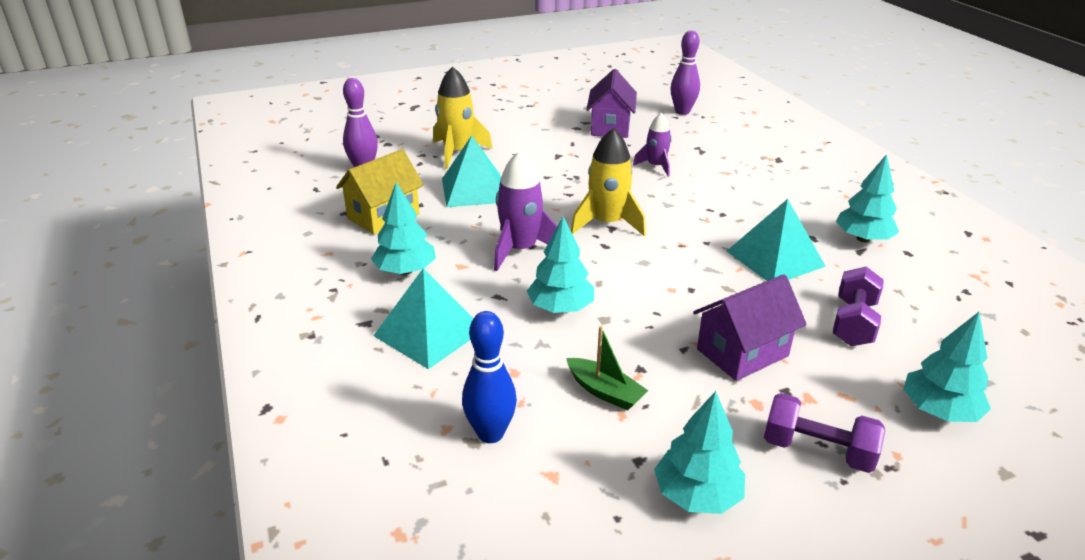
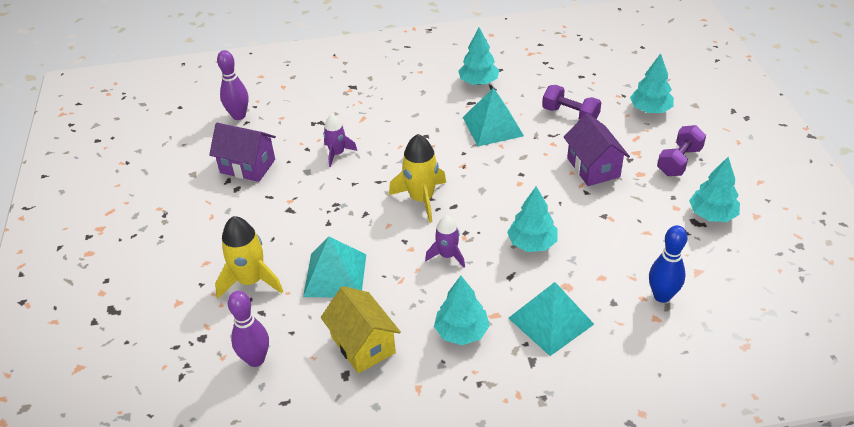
camera: 75 degrees left, 10 degrees up
(520, 250) = (447, 255): purple rocket -> purple rocket, size x0.63
(605, 392) = (625, 236): green boat -> none

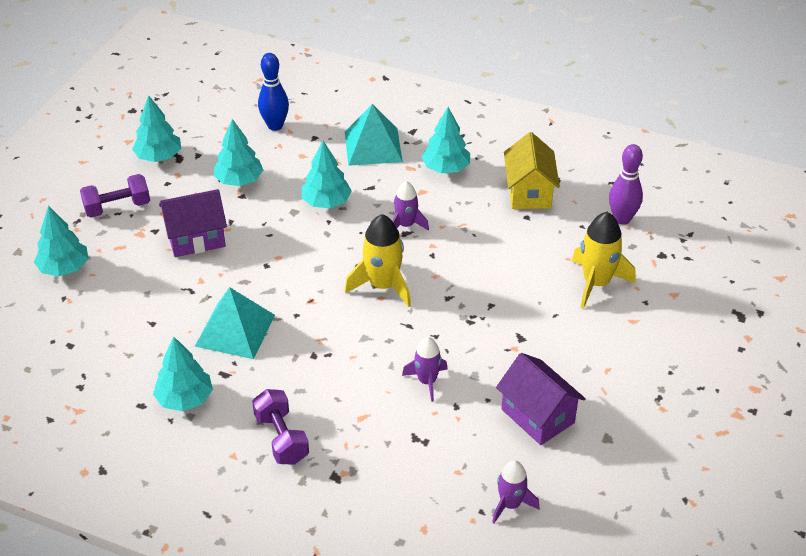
camera: 150 degrees left, 0 degrees up
(239, 116) = (510, 504): purple bowling pin -> purple rocket
(335, 275) = (516, 254): turquoise pyramid -> none
(570, 115) = (144, 303): purple dumbbell -> purple dumbbell (281, 438)
(593, 167) = (196, 239): purple house -> purple house turned 60 degrees clockwise
(623, 227) = (239, 180): none -> turquoise tree

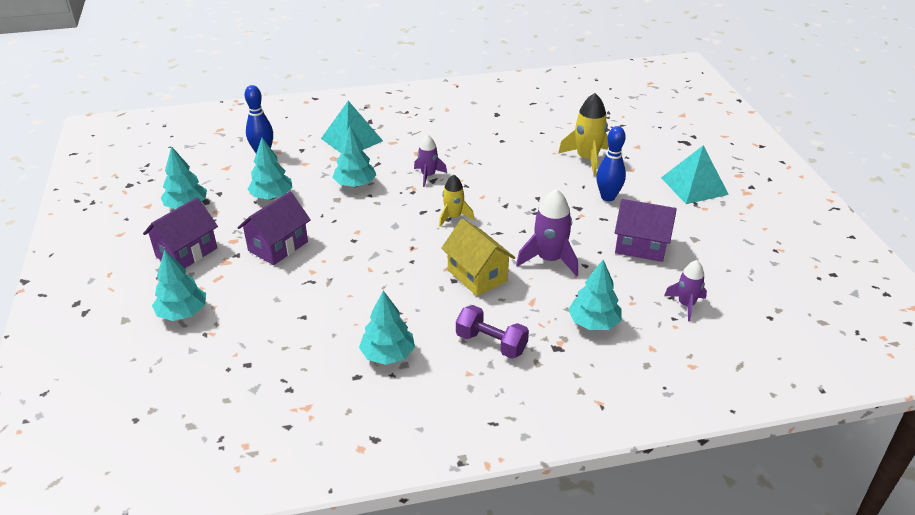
camera: 35 degrees left, 5 degrees down
(117, 207) = (186, 252): purple dumbbell -> purple house
(235, 330) = (376, 291): turquoise pyramid -> turquoise pyramid (694, 186)
(383, 285) = (453, 217): yellow rocket -> yellow rocket, size x0.63
(427, 381) = (549, 259): purple rocket -> purple rocket, size x1.58
(446, 168) = (417, 133): turquoise tree -> turquoise tree (593, 323)
(529, 192) = (488, 127): yellow house -> yellow house (477, 275)
(567, 341) = (608, 197): none -> blue bowling pin
(622, 219) = (561, 119): purple bowling pin -> none

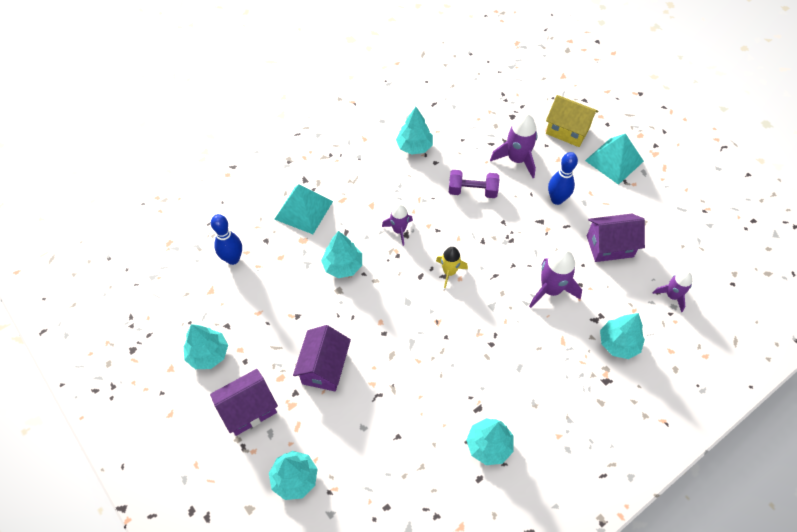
camera: 25 degrees left, 20 degrees up
(186, 252) = (248, 409): purple house -> purple house turned 45 degrees clockwise
(272, 196) = (278, 310): turquoise tree -> turquoise tree (414, 146)
(477, 275) = (506, 331): yellow house -> yellow house (567, 131)
(491, 343) = (558, 398): purple dumbbell -> purple dumbbell (472, 191)
(587, 159) = (516, 159): yellow rocket -> purple rocket

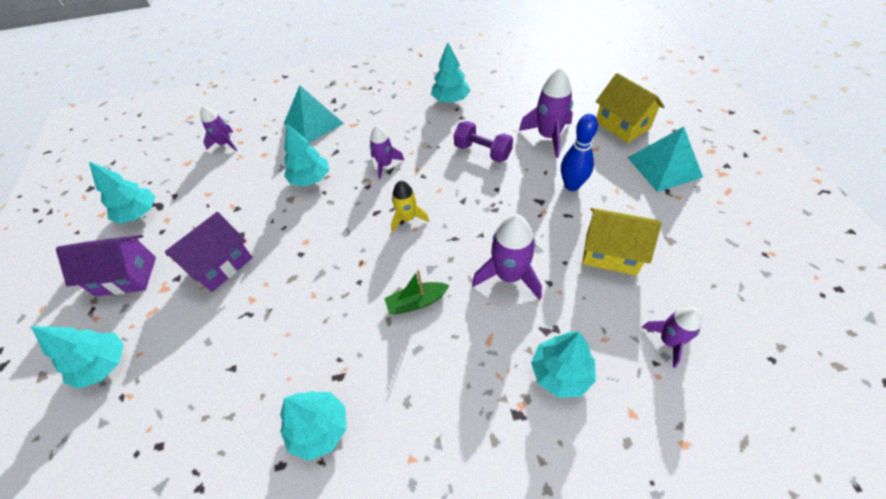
camera: 30 degrees right, 5 degrees down
(233, 259) = (225, 144): blue bowling pin -> purple rocket
(498, 335) = (416, 302): none -> green boat
(609, 246) = (611, 253): purple house -> yellow house

